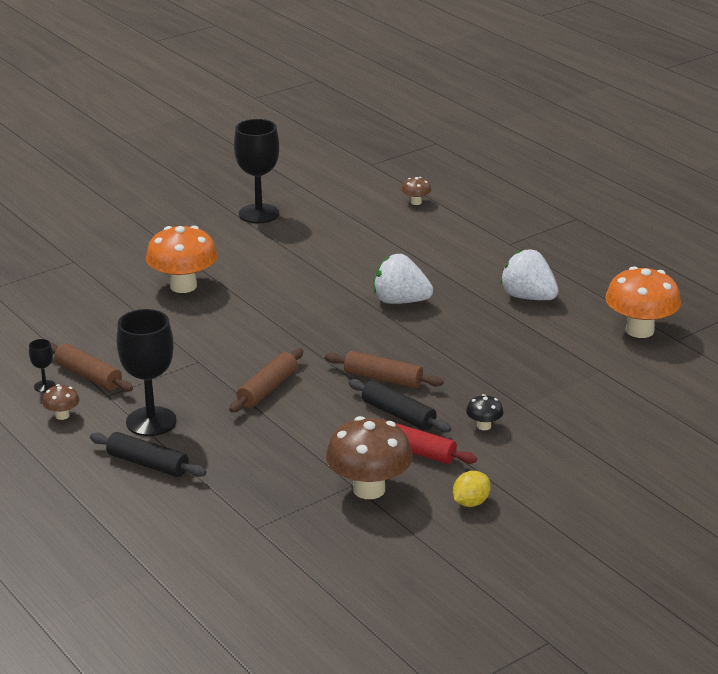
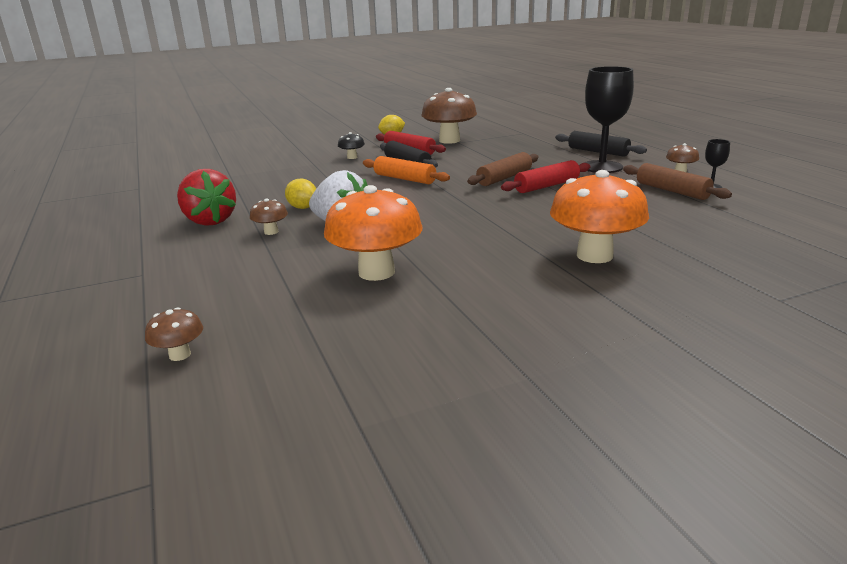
camera: 165 degrees left, 5 degrees down
(218, 375) = (547, 186): none -> red rolling pin
(259, 214) = (471, 359): black goblet -> none
(383, 378) = (404, 179): brown rolling pin -> orange rolling pin
(456, 289) = (271, 232): none -> brown mushroom
(457, 321) = (303, 208): none -> yellow lemon
(528, 297) = (210, 221): white strawberry -> red strawberry
(639, 330) = (156, 194): orange mushroom -> orange mushroom (376, 272)

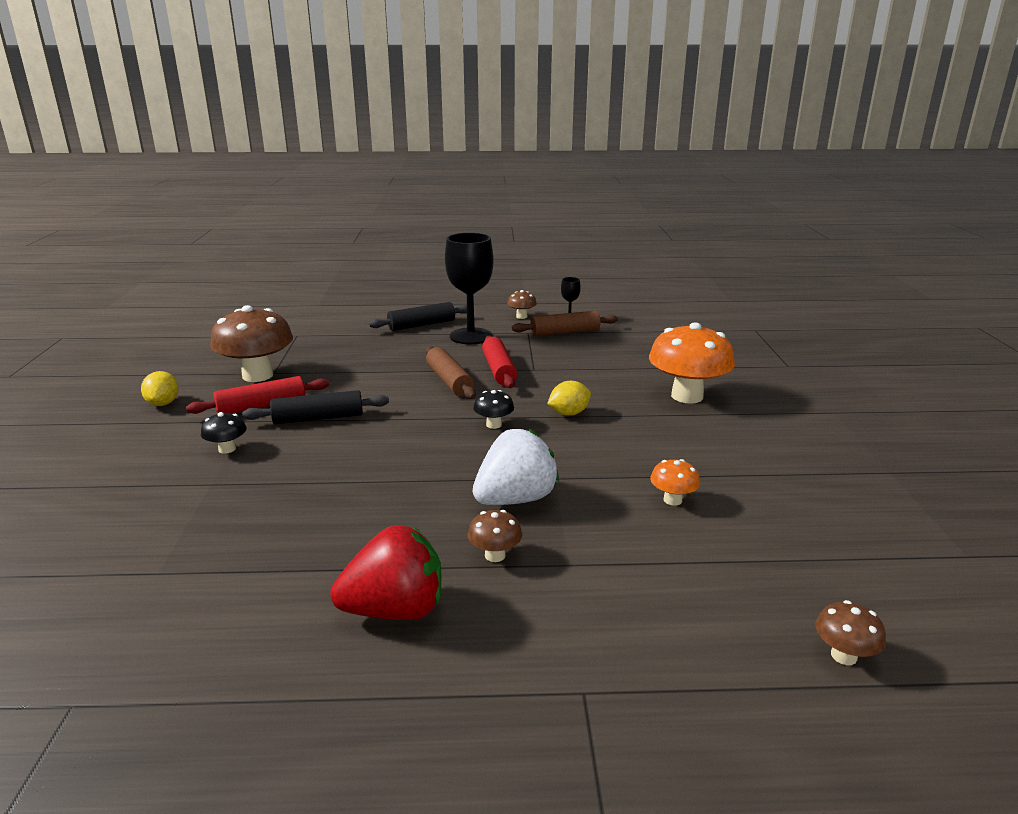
camera: 70 degrees left, 0 degrees up
(303, 208) = (418, 519): yellow lemon -> yellow lemon (568, 413)
(376, 272) = (672, 500): orange mushroom -> orange mushroom, size x0.46
(404, 179) = (382, 432): orange rolling pin -> none
(446, 201) = (493, 425): none -> black mushroom

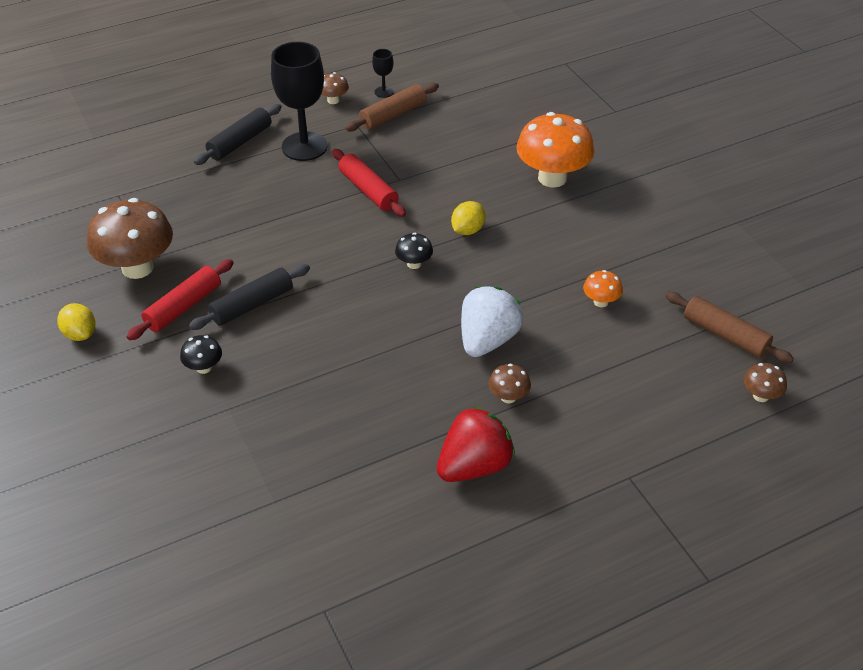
camera: 25 degrees left, 20 degrees up
(449, 381) = (333, 219): brown rolling pin -> brown rolling pin (725, 335)

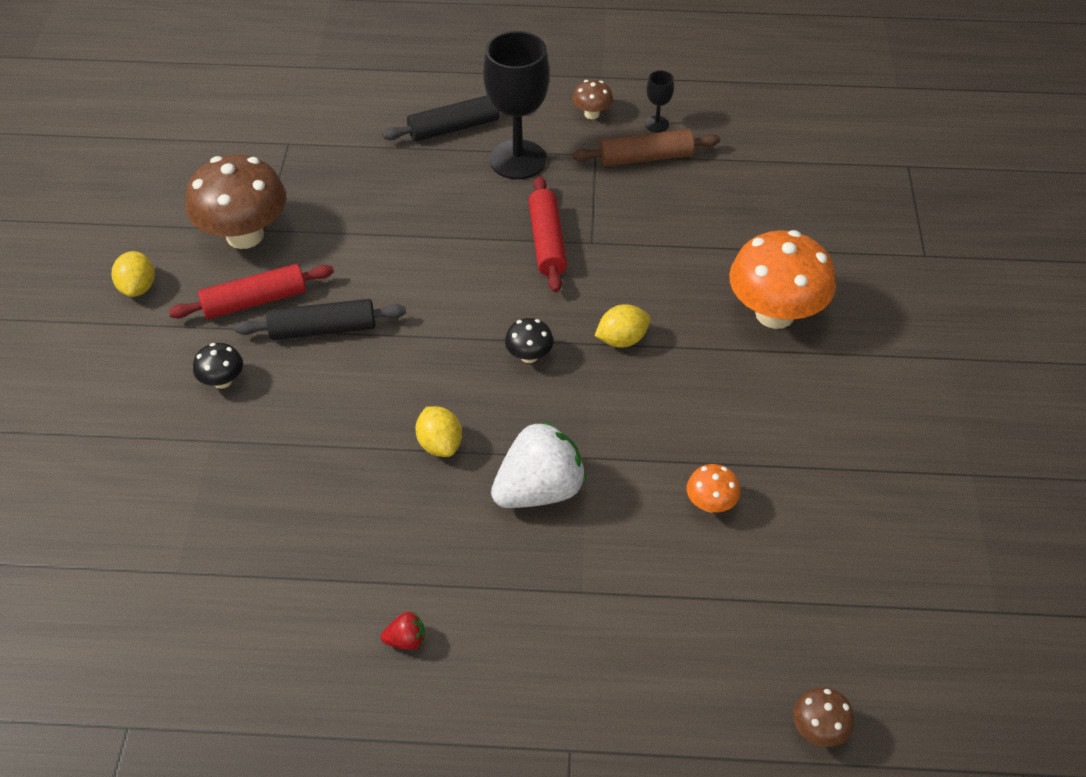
camera: 30 degrees right, 5 degrees up
(398, 341) = (440, 444): none -> yellow lemon
(474, 466) = (406, 640): red strawberry -> red strawberry, size x0.42
(508, 397) = (508, 573): brown mushroom -> none
(725, 335) = (835, 623): brown rolling pin -> none

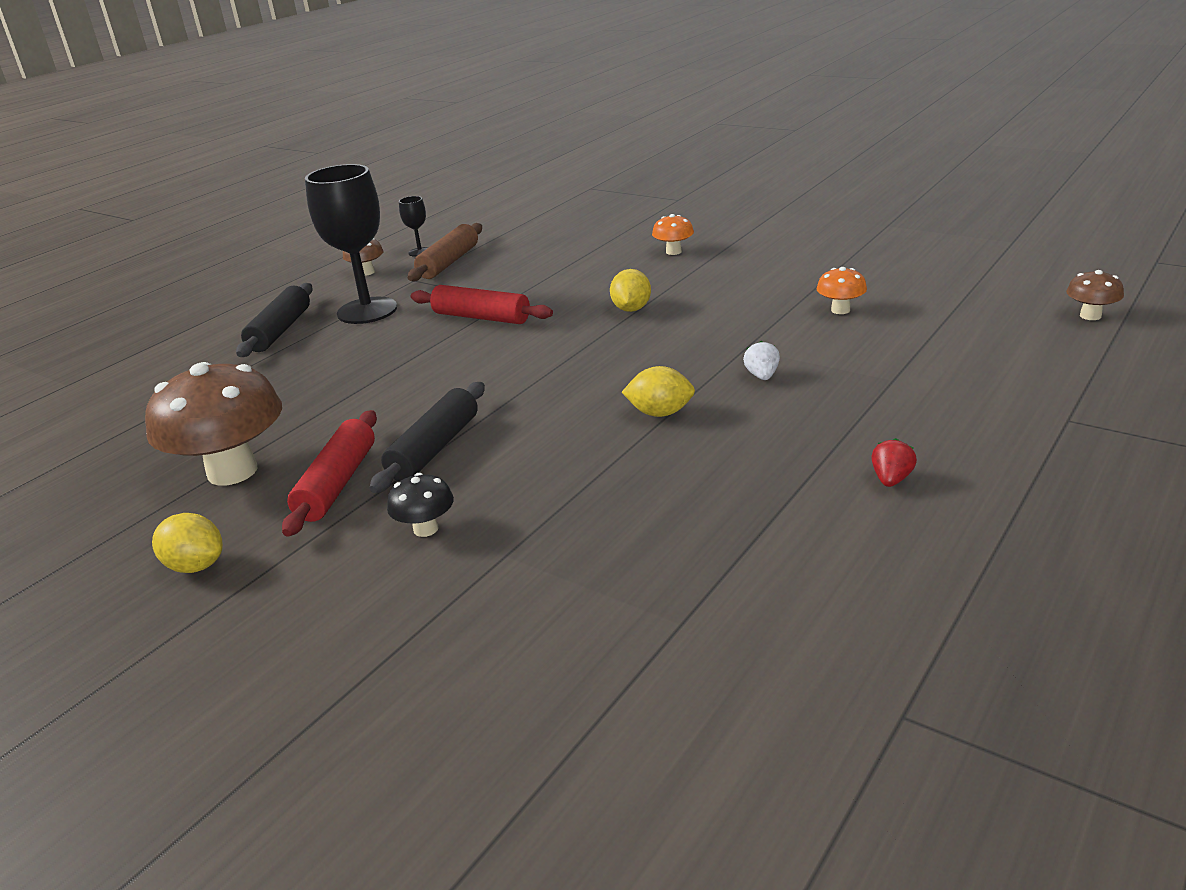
camera: 55 degrees left, 20 degrees down
(529, 356) = (602, 350): black mushroom -> none
(539, 490) = (762, 376): white strawberry -> white strawberry, size x0.42
(775, 314) = (673, 252): orange mushroom -> orange mushroom, size x0.46

